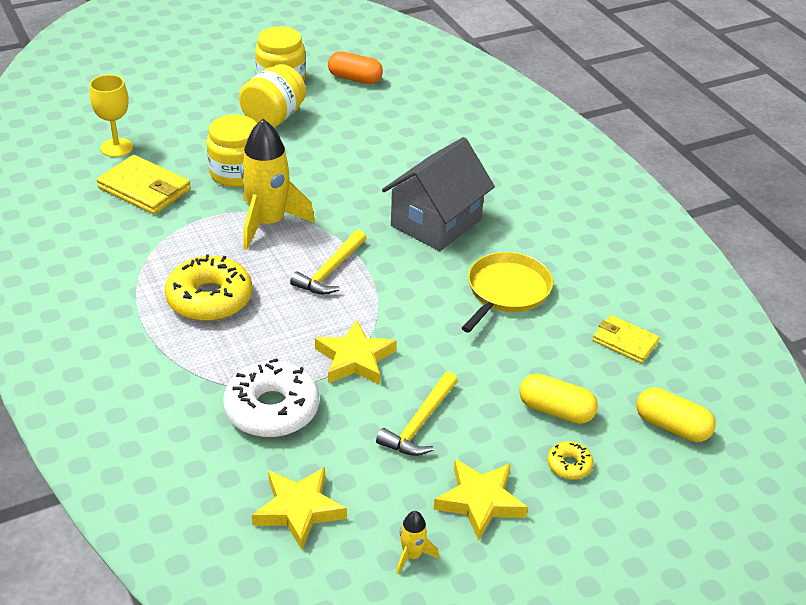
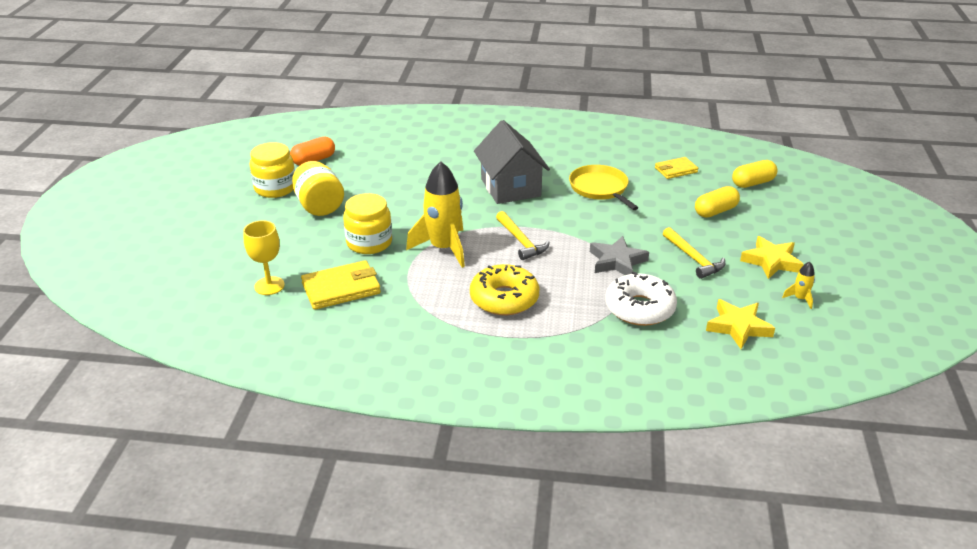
camera: 55 degrees left, 5 degrees down
(355, 359) = (617, 261): yellow star -> grey star
(569, 465) = (761, 223): yellow donut -> none

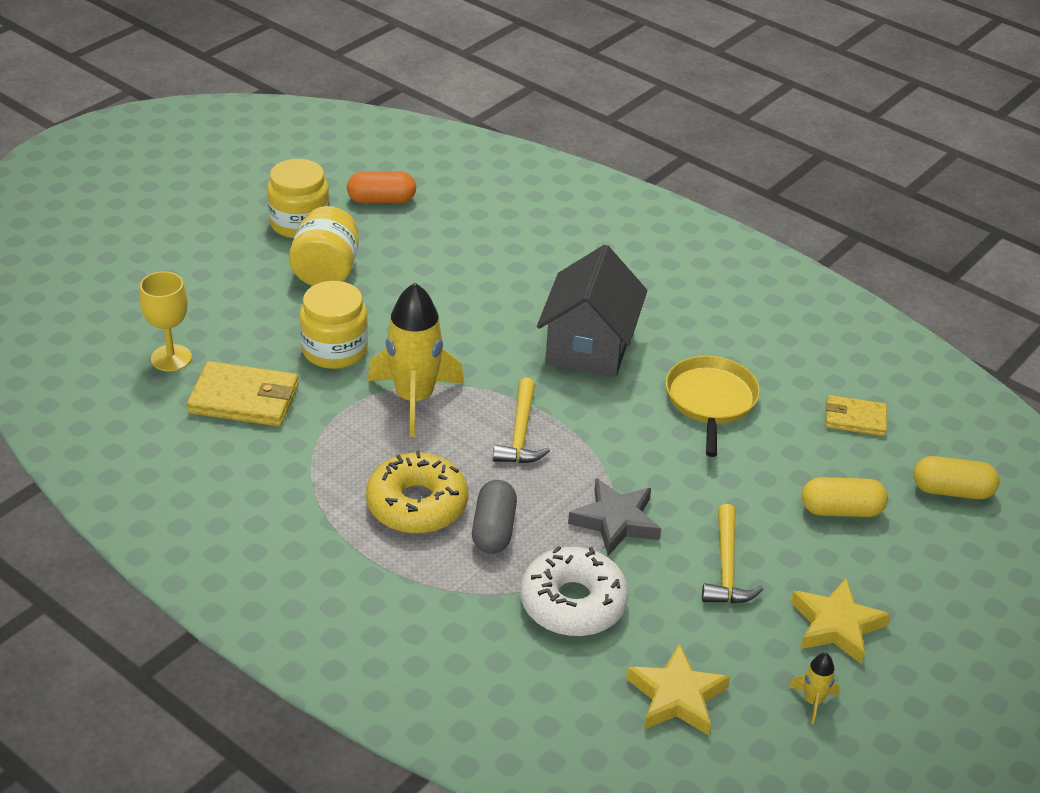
camera: 30 degrees right, 5 degrees up
(559, 292) = (494, 530): none -> grey capsule

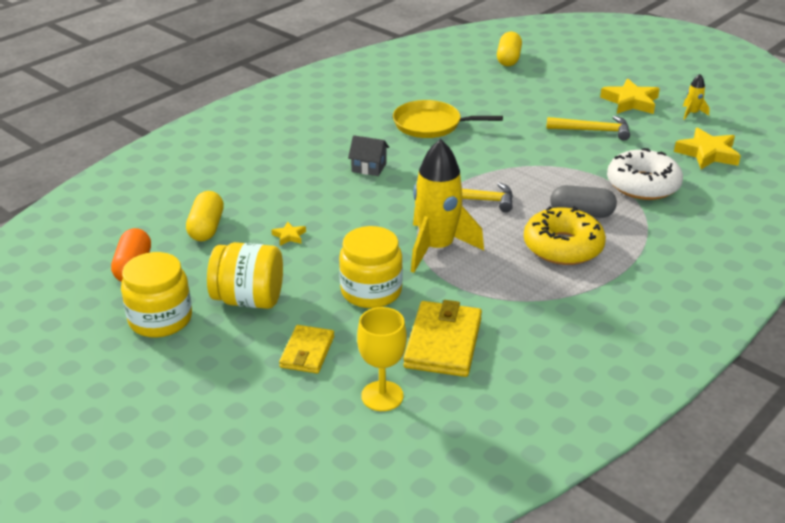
camera: 85 degrees left, 5 degrees down
(437, 291) = (289, 236): none -> yellow star
(589, 346) = (369, 167): grey house -> grey house, size x0.45
(615, 521) = (561, 166): grey star -> none
(841, 510) = (532, 92): yellow capsule -> yellow capsule (206, 228)
(855, 419) = (446, 80): yellow wallet -> yellow wallet (307, 352)

